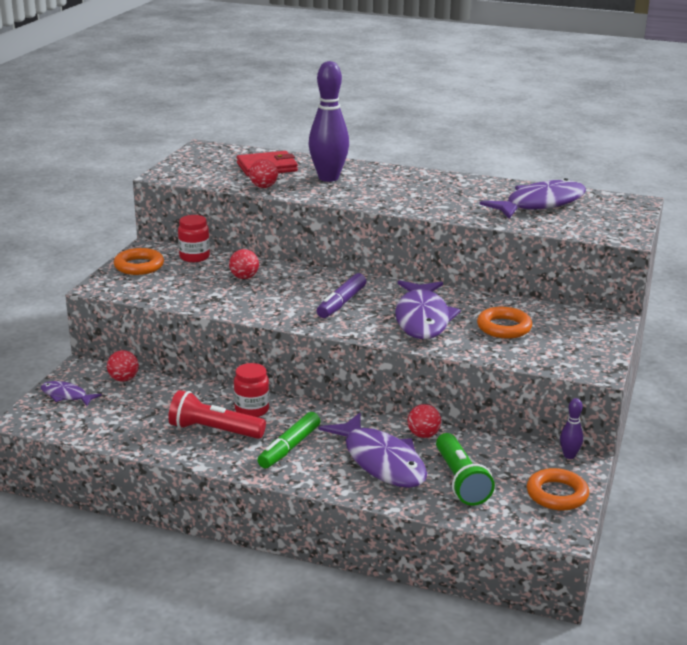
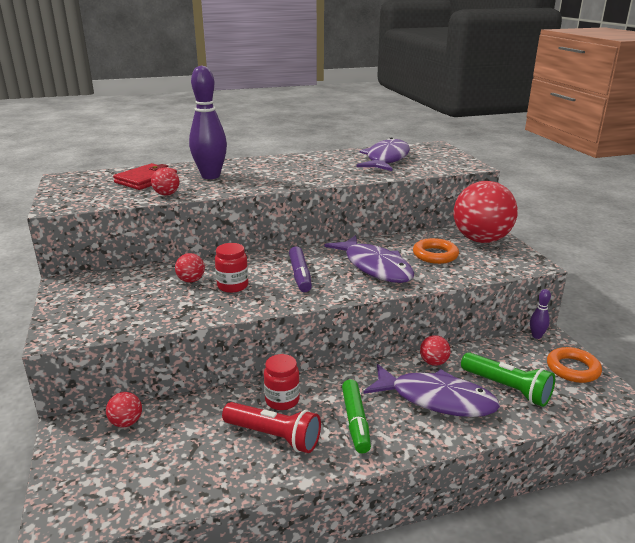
camera: 35 degrees left, 0 degrees up
(66, 396) = (80, 469): purple fish -> none
(139, 266) = (75, 302): orange ring -> none
(194, 257) = (122, 277): red jar -> red jar (232, 286)
(214, 430) = (274, 436): red flashlight -> red flashlight turned 135 degrees counterclockwise
(583, 329) = (481, 240): none -> red ball

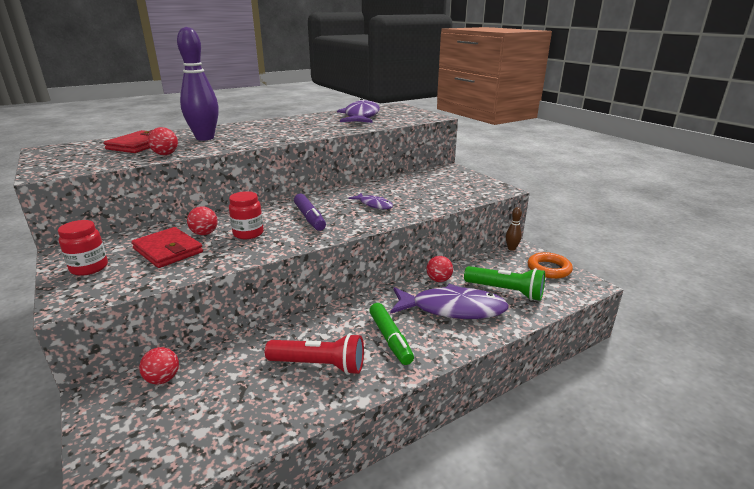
camera: 15 degrees left, 0 degrees up
(152, 295) = (168, 250): none -> red wallet
(282, 400) = (316, 332): red jar -> red jar (89, 268)
(375, 267) = (374, 205): purple fish -> purple fish, size x0.50
(435, 255) = (420, 190): orange ring -> none
(481, 240) = (452, 176): red ball -> none
(536, 336) = (511, 248): purple bowling pin -> brown bowling pin

